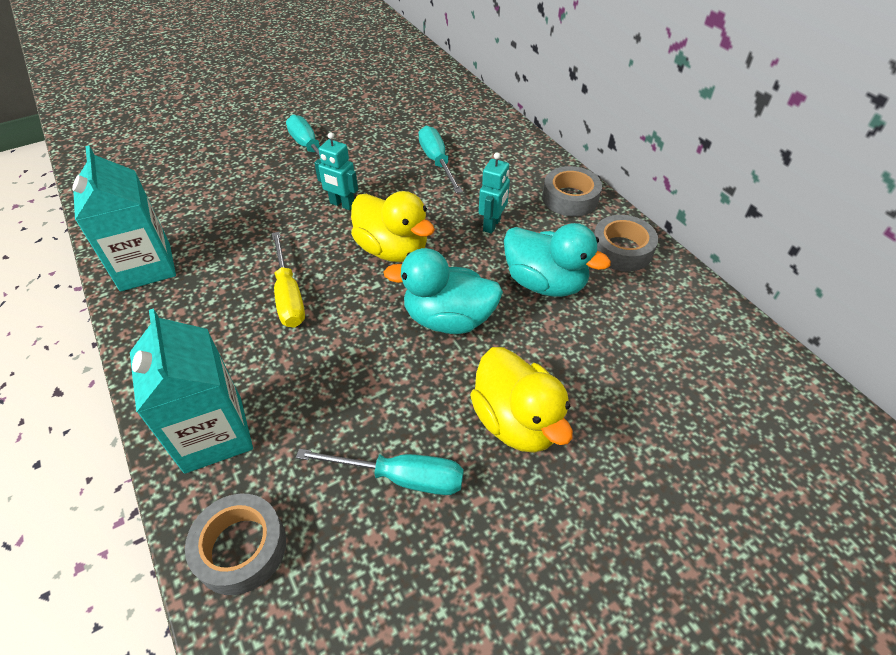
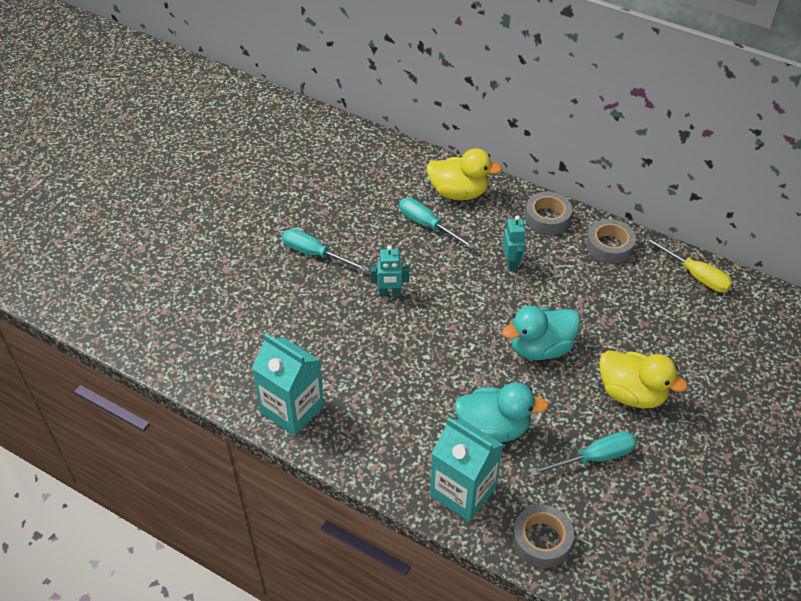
camera: 30 degrees left, 0 degrees up
(289, 296) = (420, 381): yellow screwdriver -> yellow screwdriver (695, 275)
(392, 250) = (460, 314): yellow duck -> yellow duck (458, 192)
(545, 283) = (579, 293): turquoise duck -> turquoise duck (493, 428)

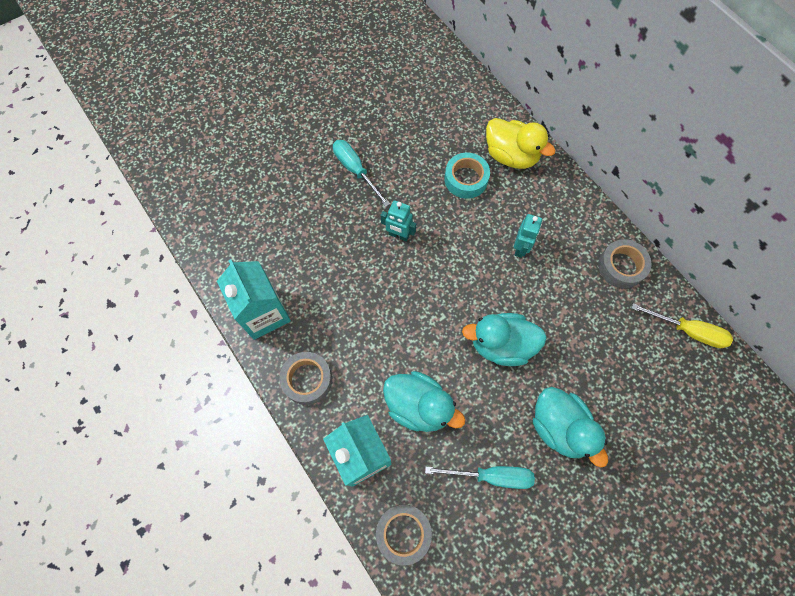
camera: 25 degrees right, 20 degrees up
(427, 225) = (466, 179): turquoise screwdriver -> turquoise tape
(547, 218) = (578, 214): grey tape -> grey tape (307, 379)
(631, 393) = (559, 427): yellow duck -> turquoise duck
(695, 275) = (688, 331): yellow screwdriver -> yellow screwdriver turned 45 degrees counterclockwise

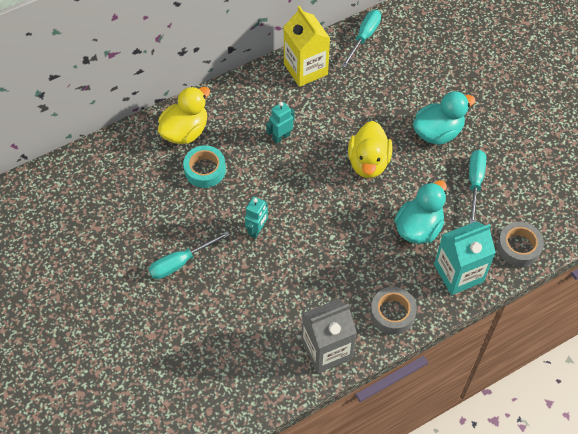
camera: 85 degrees left, 10 degrees down
(264, 313) = (327, 349): turquoise carton -> grey carton
(501, 345) = (368, 162): turquoise duck -> yellow duck
(520, 248) = (281, 137): turquoise robot -> turquoise robot turned 60 degrees counterclockwise
(621, 266) = (305, 69): grey tape -> yellow carton
(688, 331) = (364, 37): yellow screwdriver -> turquoise screwdriver

